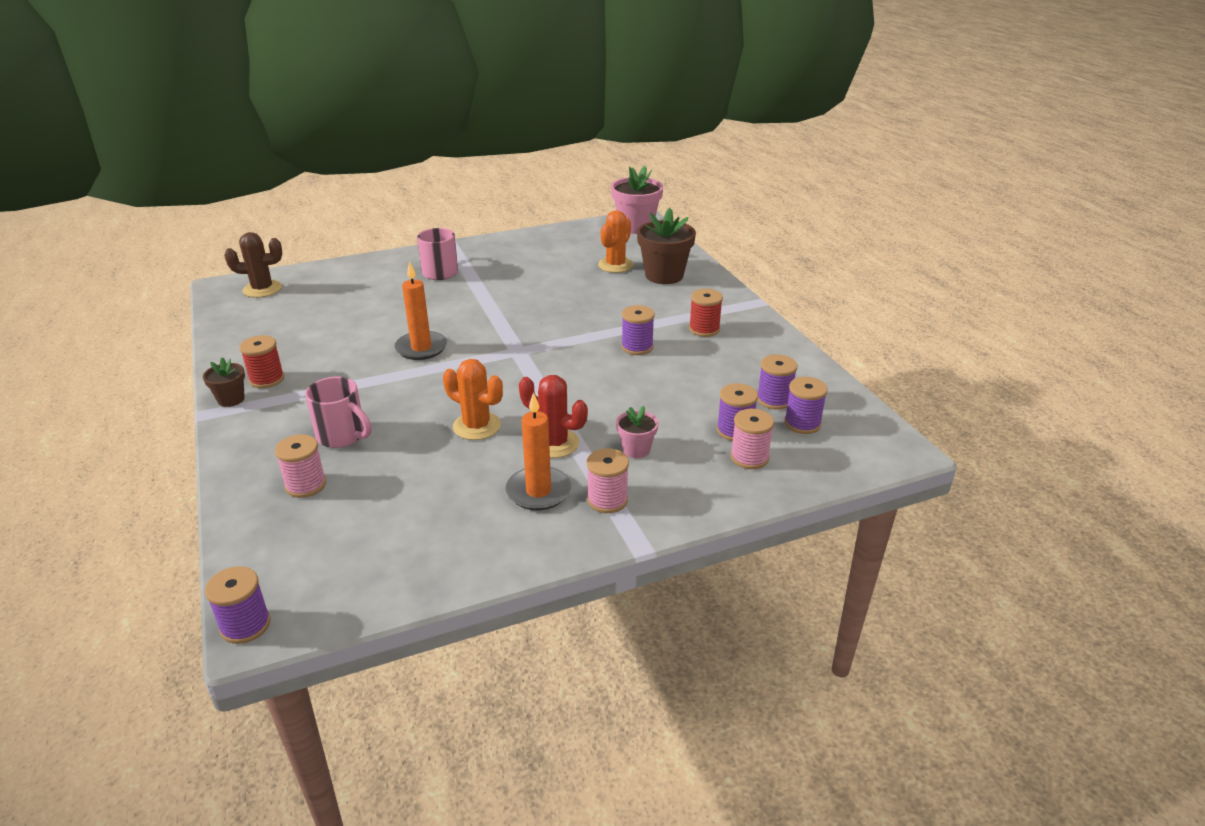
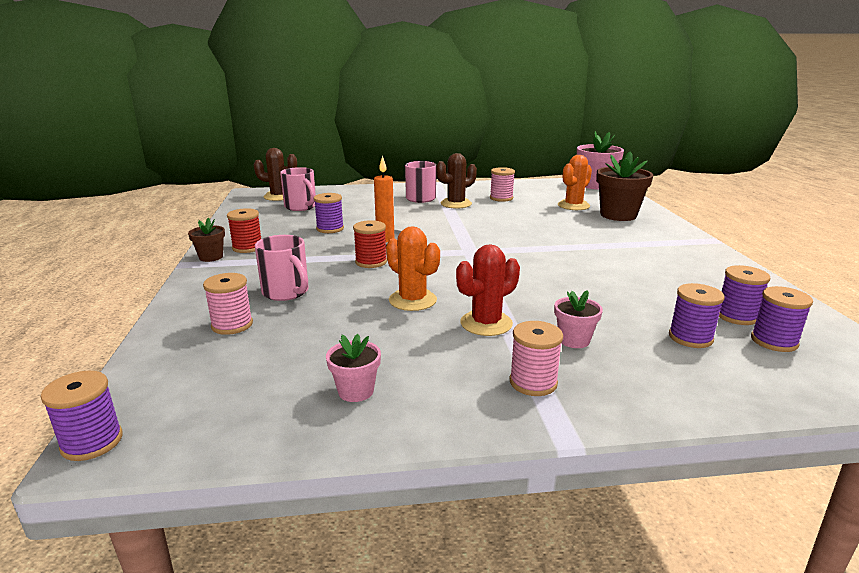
camera: 15 degrees right, 10 degrees down
(299, 305) = (301, 207): none -> pink mug
(457, 535) = (356, 391): none -> pink flower pot
(484, 277) = (456, 204): none -> brown cactus
(538, 491) = (457, 363): orange candle -> none
(554, 443) = (486, 323): red cactus -> red cactus turned 75 degrees counterclockwise
(637, 347) = (586, 259): purple spool -> purple spool (330, 229)
(704, 329) = (656, 254): red spool -> red spool (371, 262)
(749, 457) = (709, 365): pink spool -> pink spool (501, 198)

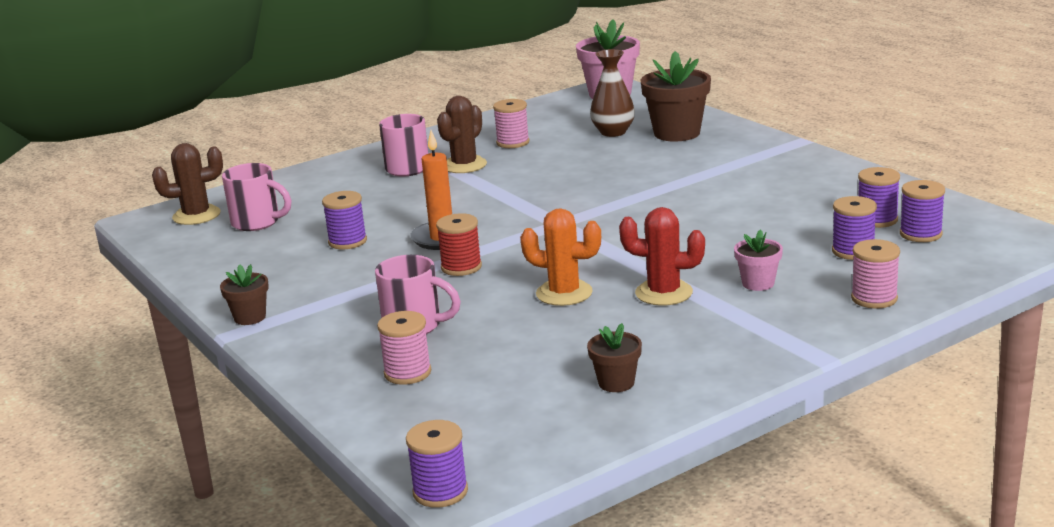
camera: 25 degrees left, 0 degrees up
(247, 247) = (278, 293): red spool -> none
(356, 391) = (616, 383): pink flower pot -> brown flower pot
(486, 323) = (664, 293): red cactus -> red cactus turned 75 degrees clockwise
(533, 382) = (757, 328): pink spool -> pink spool (874, 298)
(573, 206) = (613, 132): orange cactus -> brown vase

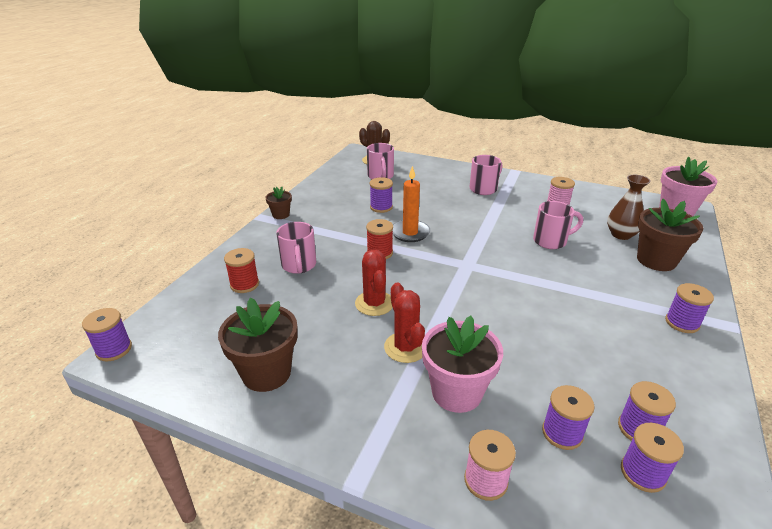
camera: 55 degrees right, 10 degrees up
(407, 373) = (244, 284): pink spool -> red spool
(464, 165) = (508, 203): brown cactus -> none
(564, 293) = (374, 303): orange cactus -> red cactus
(576, 167) = (551, 241): none -> pink mug
(616, 383) = (266, 373): brown flower pot -> brown flower pot, size x1.89
(758, 283) = (456, 392): pink flower pot -> pink flower pot, size x1.89
(776, 157) = (682, 323): none -> purple spool

